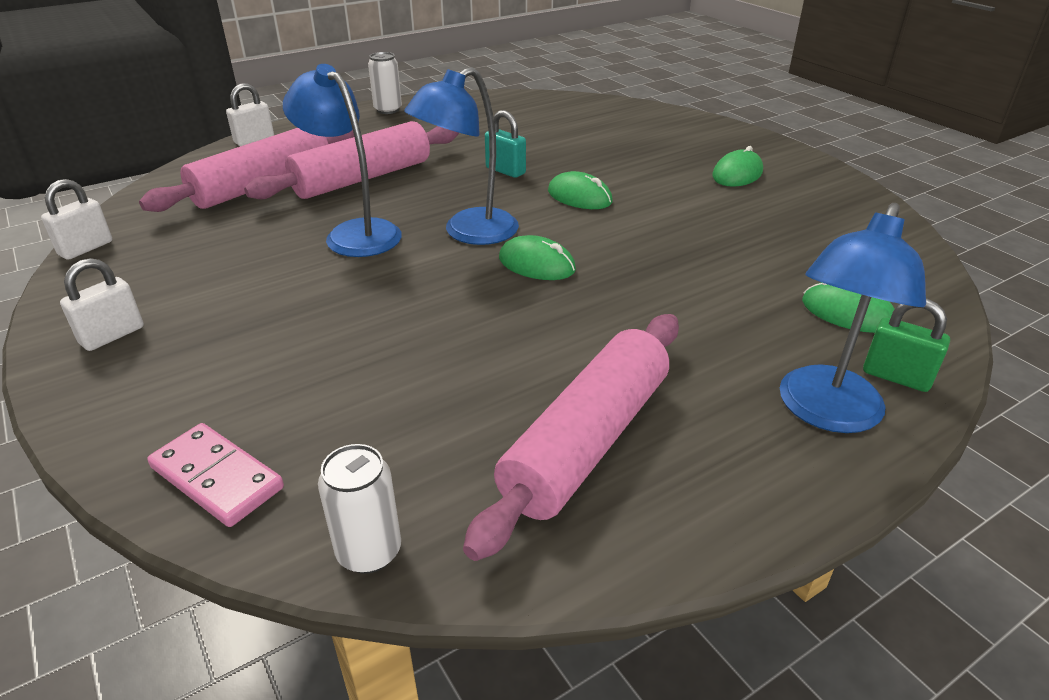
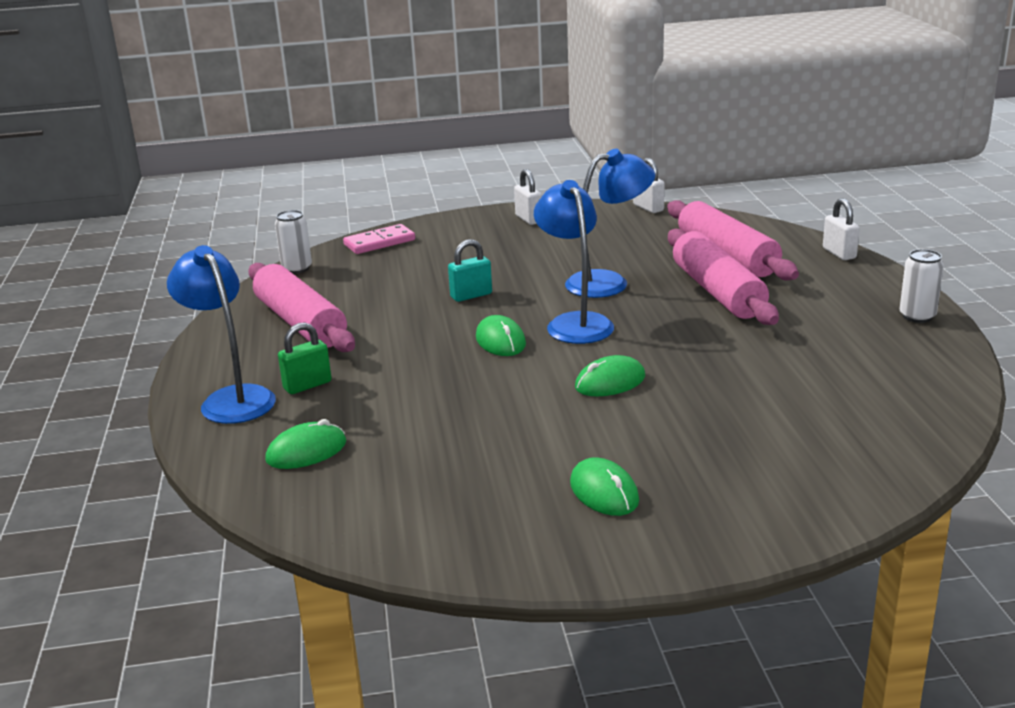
camera: 115 degrees right, 10 degrees down
(505, 171) = (697, 356): turquoise padlock -> turquoise padlock (471, 295)
(537, 264) = (500, 341): green mouse -> green mouse turned 75 degrees counterclockwise
(896, 377) = (225, 439): green padlock -> green padlock (307, 385)

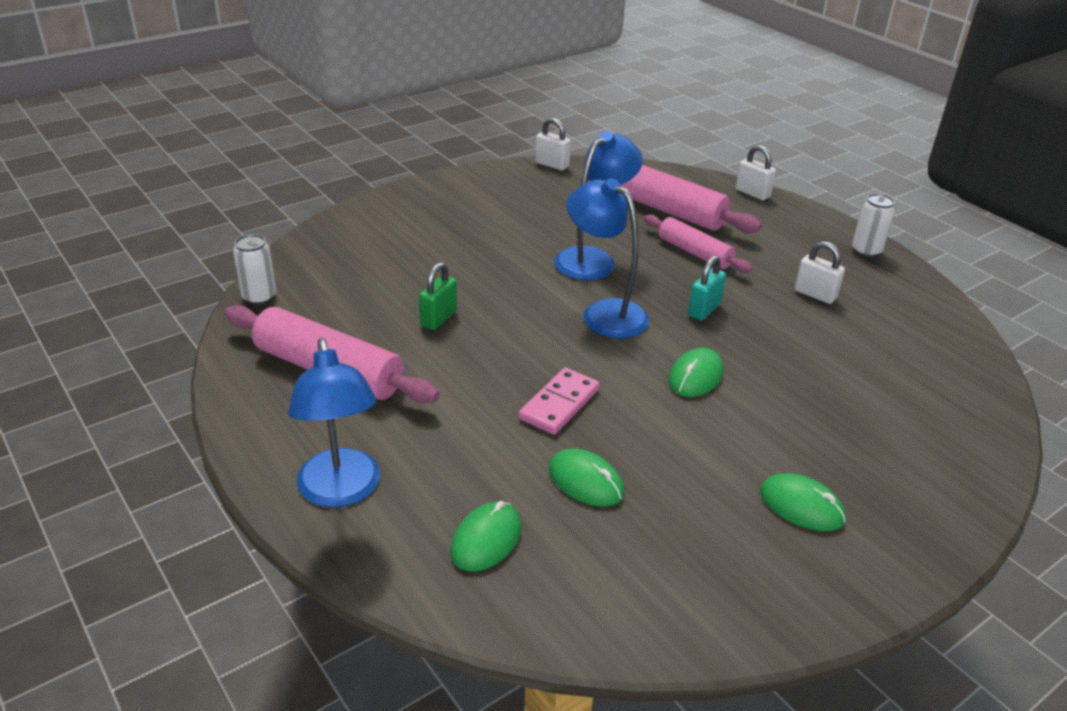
camera: 30 degrees left, 10 degrees up
(232, 398) = (341, 491): blue lamp -> blue lamp turned 135 degrees counterclockwise
(307, 385) = (410, 452): green padlock -> green padlock (438, 318)
(379, 242) = (323, 247): pink domino -> pink domino (559, 404)
(471, 295) = (478, 298): turquoise padlock -> turquoise padlock (704, 310)
(500, 341) = (555, 349): green mouse -> green mouse (585, 481)
(528, 219) = (451, 194): white padlock -> white padlock (815, 294)
(717, 292) = (694, 252): pink rolling pin -> pink rolling pin, size x0.62

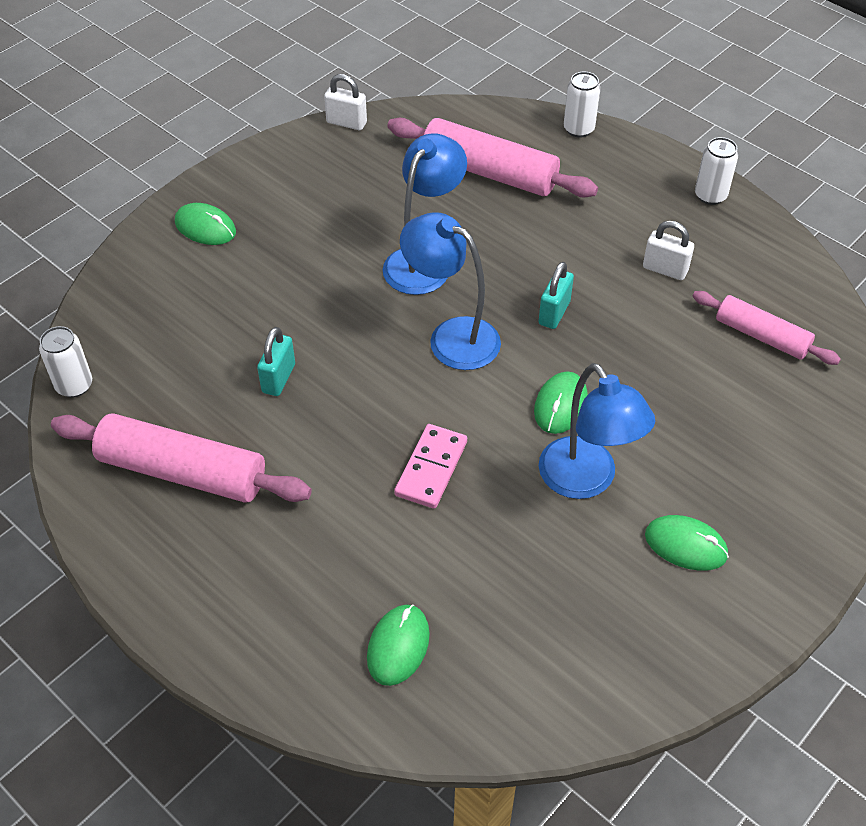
camera: 10 degrees left, 15 degrees up
(341, 491) = (242, 620): blue lamp -> blue lamp (586, 481)
(438, 318) = (278, 378): green padlock -> turquoise padlock
(585, 481) = (477, 558): green mouse -> green mouse (205, 227)
(694, 252) = (530, 232): pink rolling pin -> pink rolling pin (761, 336)
(752, 193) = (578, 129): white padlock -> white can

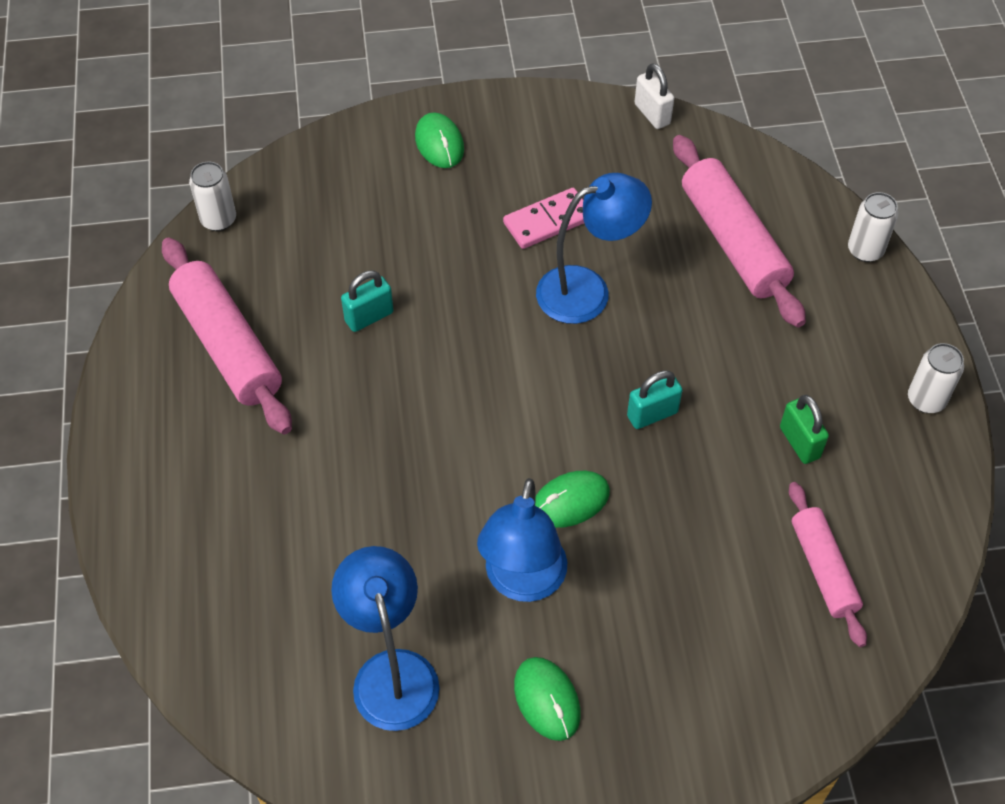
camera: 40 degrees right, 5 degrees up
(398, 646) = (244, 602): green mouse -> none
(431, 468) = (410, 478): pink domino -> pink domino (548, 221)
(451, 337) = (541, 375): blue lamp -> blue lamp (391, 672)
(665, 269) = (799, 442): white padlock -> green padlock

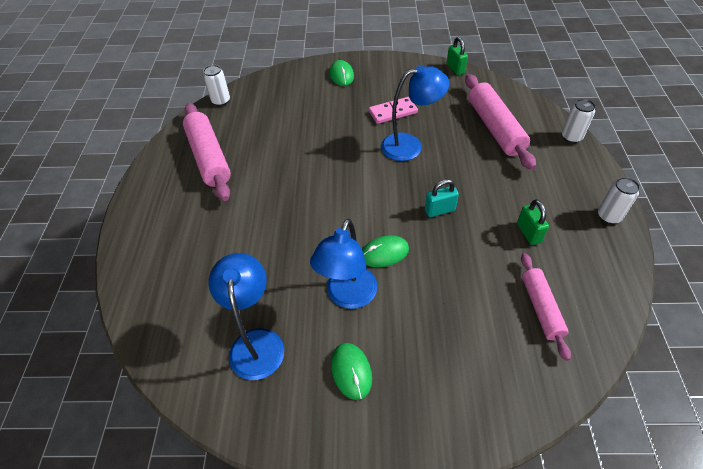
camera: 10 degrees right, 5 degrees down
(369, 317) = (287, 149): turquoise padlock -> none
(652, 114) = (455, 69): white padlock -> green padlock

